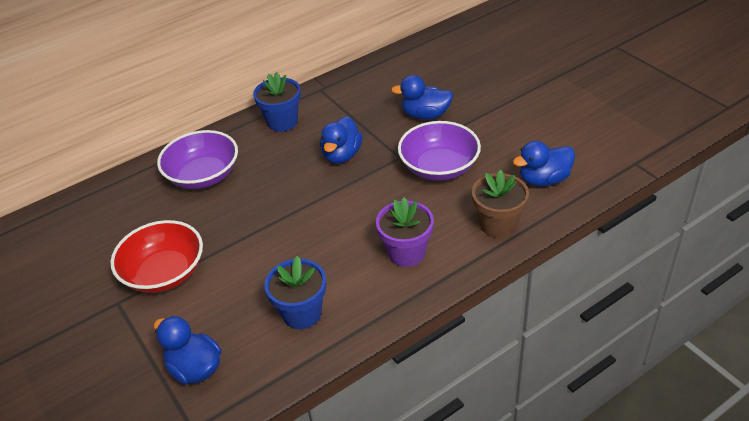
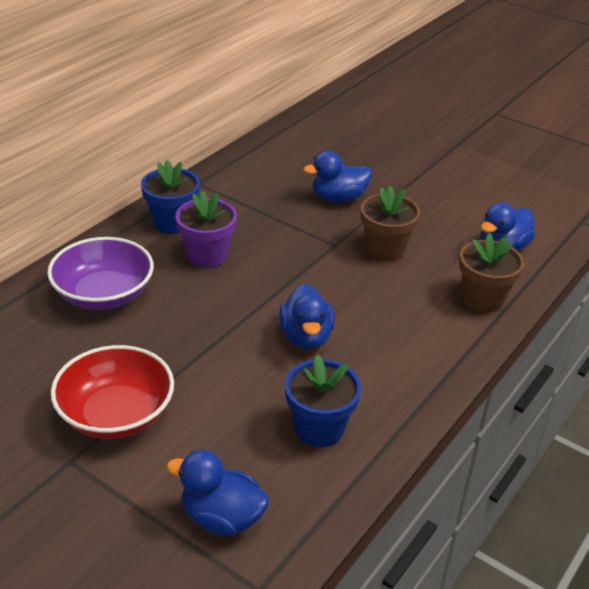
camera: 25 degrees left, 5 degrees down
(342, 155) = (266, 250): blue duck -> blue duck (306, 337)
(406, 253) = (401, 343): purple flower pot -> purple flower pot (207, 255)
(439, 167) = (385, 249): purple bowl -> brown flower pot

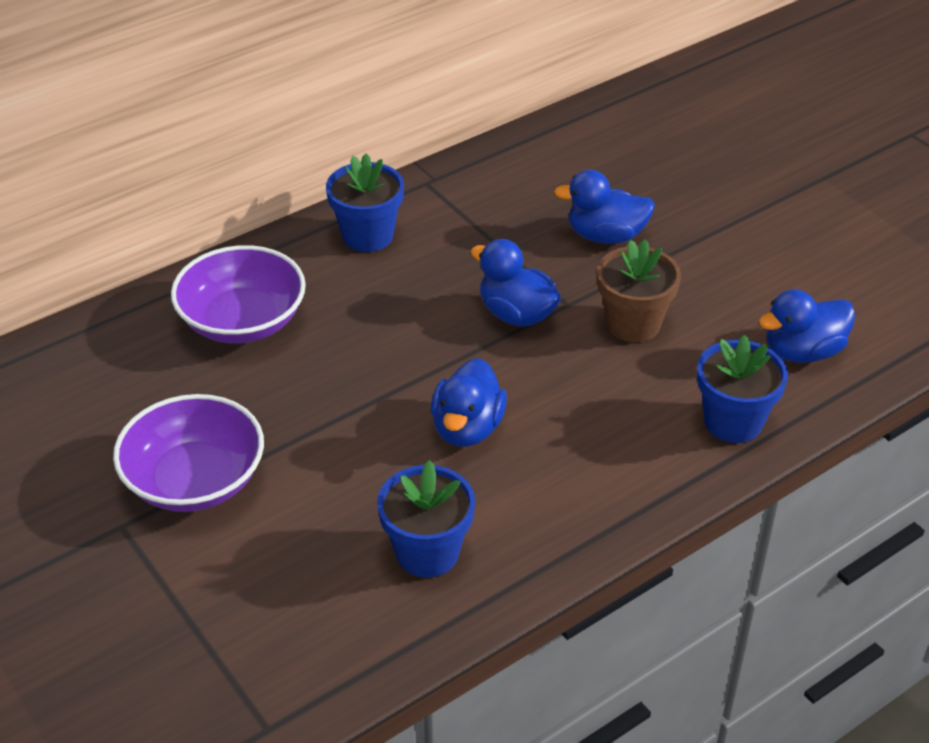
camera: 20 degrees right, 5 degrees up
(116, 414) = (195, 480): red bowl -> purple bowl
(207, 255) = (392, 290): purple flower pot -> none
(221, 518) = (262, 634): blue duck -> blue duck (516, 314)
(482, 299) = (733, 422): brown flower pot -> blue flower pot

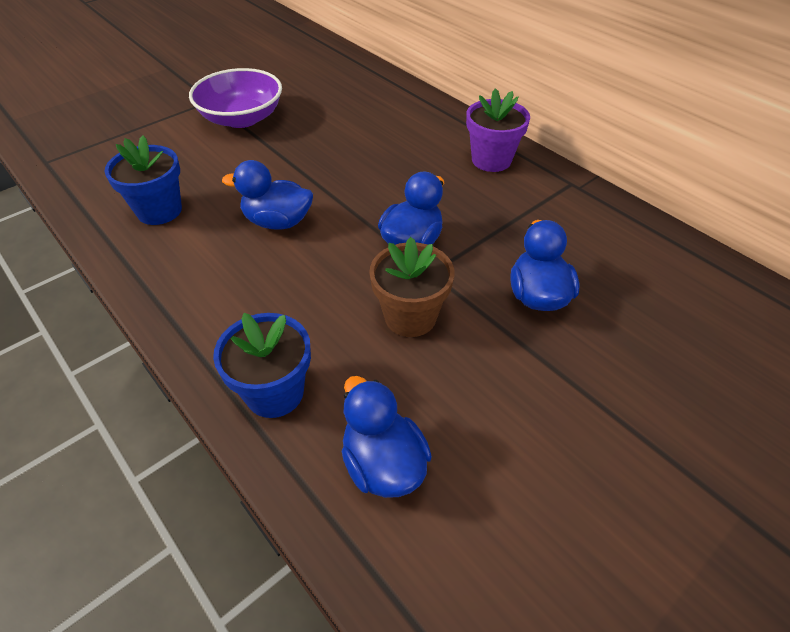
camera: 85 degrees right, 5 degrees up
(243, 321) = (385, 119): purple bowl -> none
(367, 236) = (491, 160): blue flower pot -> purple flower pot

